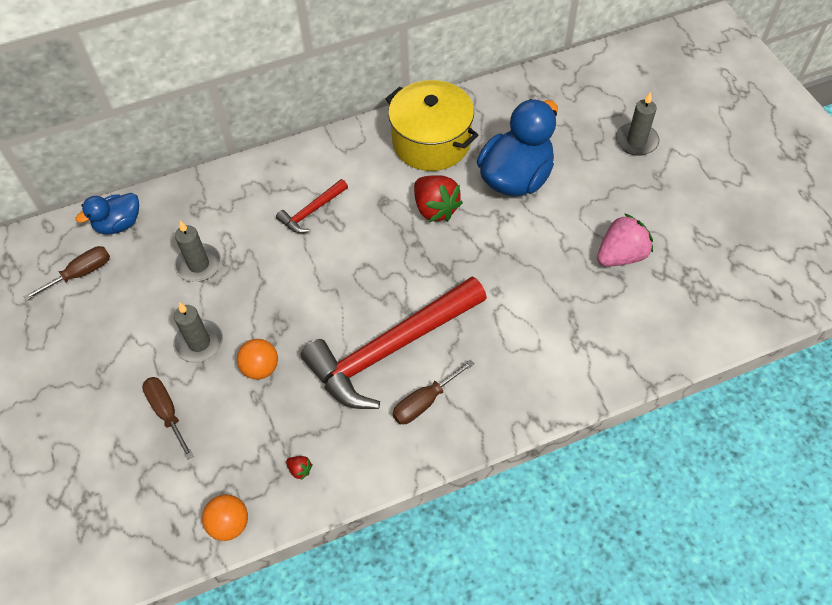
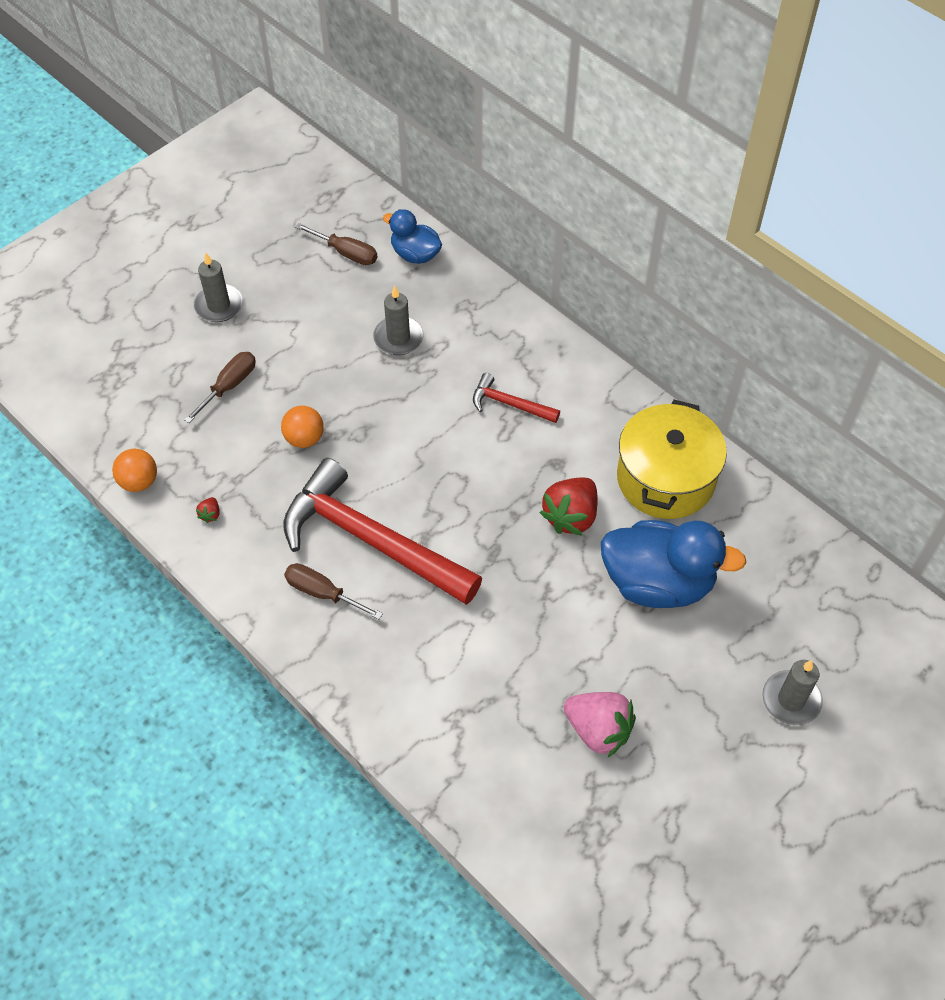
camera: 65 degrees right, 0 degrees up
(199, 343) = (311, 377): grey candle -> grey candle (219, 305)

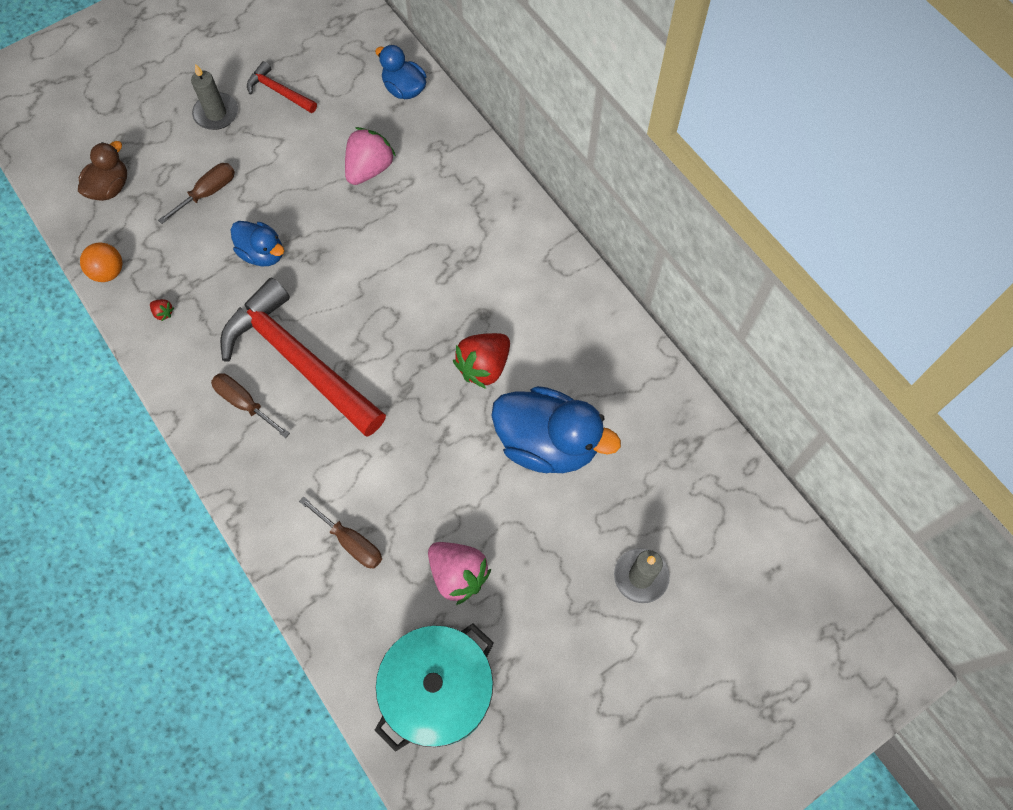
camera: 10 degrees right, 10 degrees up
(120, 396) = (110, 187): none -> brown duck
(210, 514) = (163, 313): red strawberry -> red strawberry turned 75 degrees counterclockwise
(304, 438) = (262, 253): orange ball -> blue duck
(346, 253) = (342, 79): brown screwdriver -> brown screwdriver (351, 542)
(398, 338) = (369, 169): grey candle -> pink strawberry
(510, 404) = (455, 249): red hammer -> red hammer (279, 92)
(608, 852) = (438, 690): none -> turquoise pot
(665, 478) = (580, 344): yellow pot -> none

